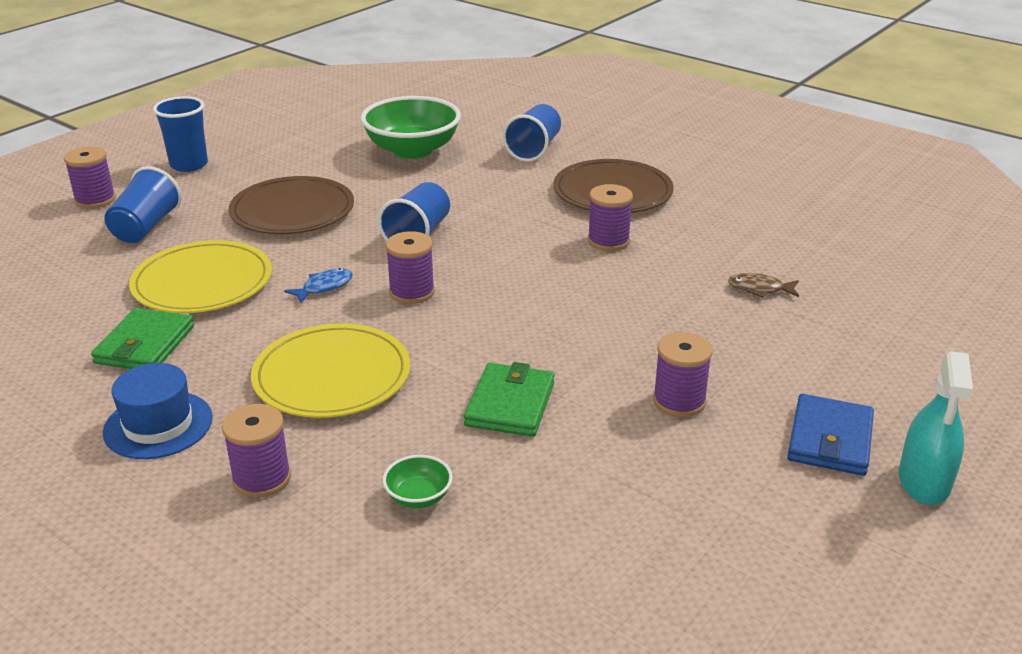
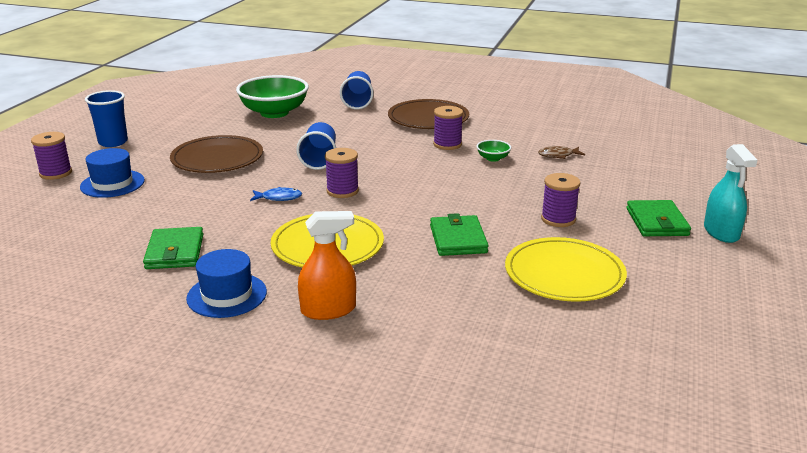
camera: 20 degrees left, 5 degrees down
(146, 227) = (112, 184): blue cup -> blue hat
(202, 282) = (186, 209): yellow plate -> yellow plate (564, 274)
(262, 478) = (328, 310): purple spool -> orange spray bottle
(324, 287) = (279, 198): blue fish -> blue fish turned 60 degrees clockwise
(418, 497) = (441, 298): green bowl -> green bowl (493, 158)
(829, 439) = (656, 222): blue wallet -> green wallet

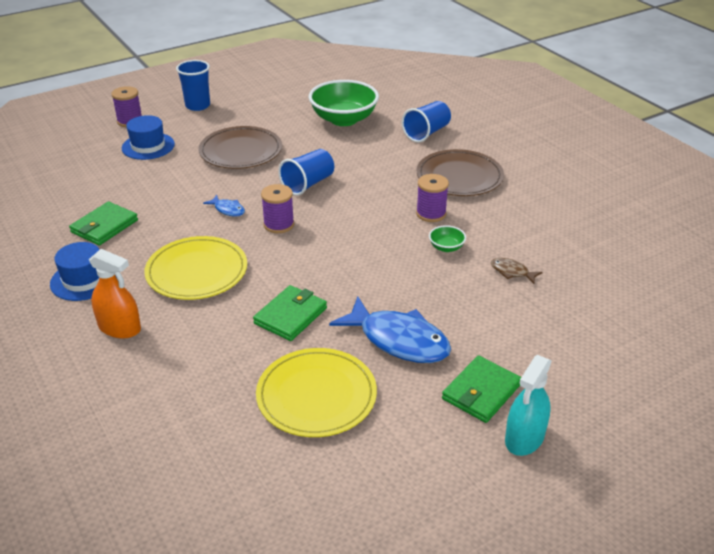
camera: 40 degrees right, 10 degrees up
(558, 219) = (399, 340): purple spool -> blue fish

